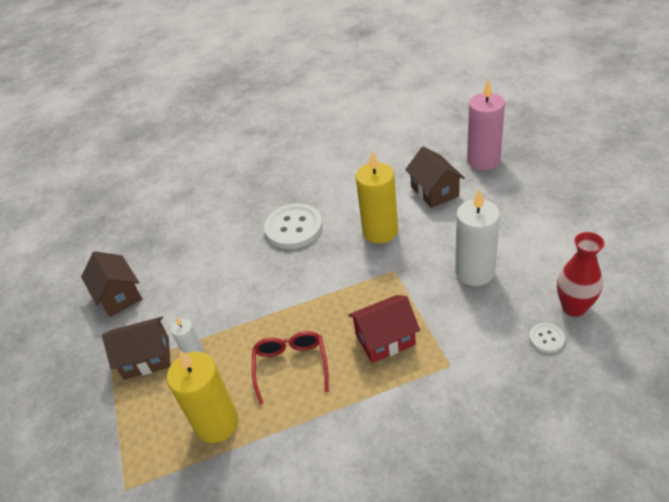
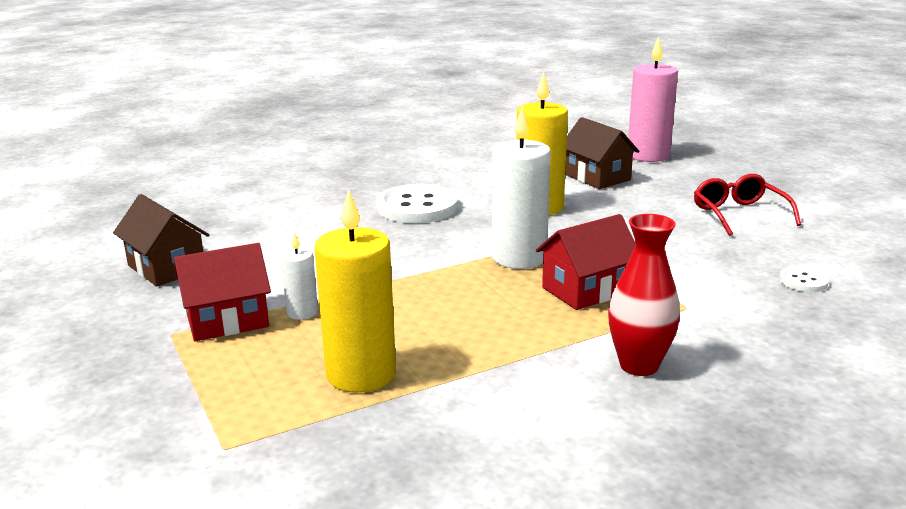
camera: 15 degrees left, 20 degrees down
(146, 358) = (227, 320): brown house -> red house
(291, 366) = (458, 317): red glasses -> red glasses (739, 214)
(475, 272) = (681, 234): white candle -> white candle (519, 258)
(574, 307) = (823, 257): red vase -> red vase (639, 365)

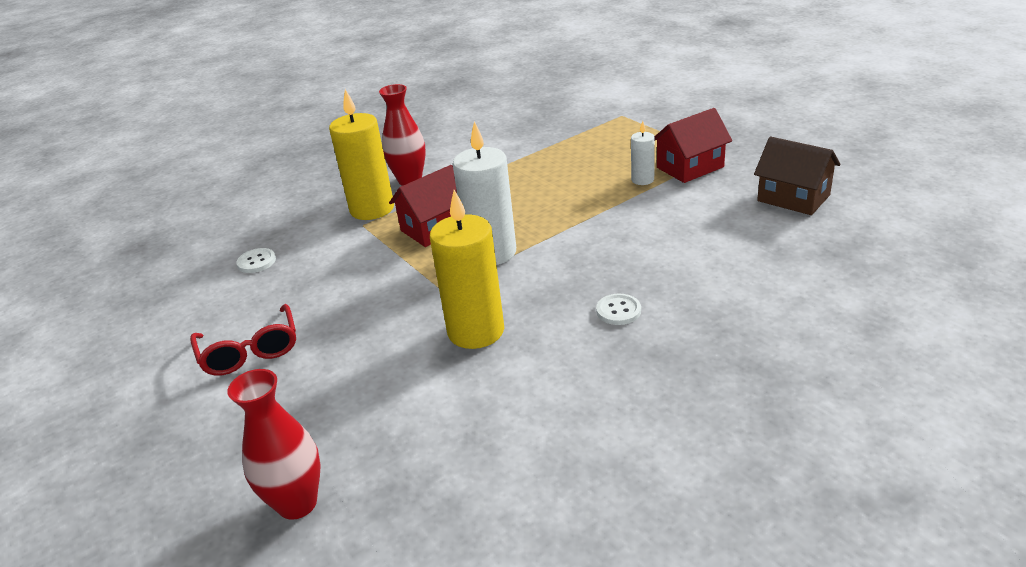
camera: 175 degrees right, 10 degrees up
(361, 374) = (575, 152): yellow candle -> yellow candle (372, 209)
(417, 207) = (618, 311): white button -> white button, size x0.46
(597, 177) = (396, 414): brown house -> none
(648, 155) = (297, 503): pink candle -> red vase

